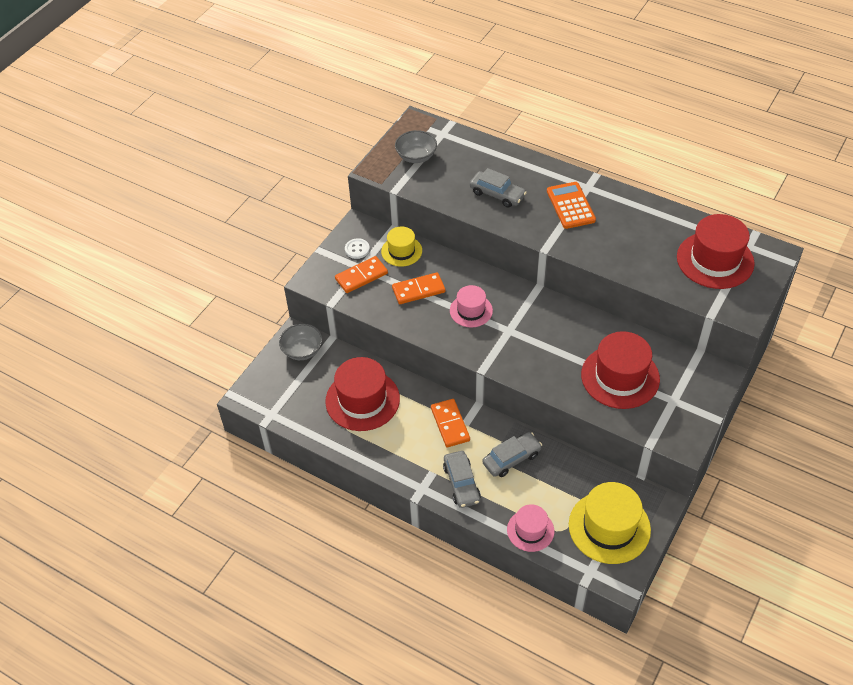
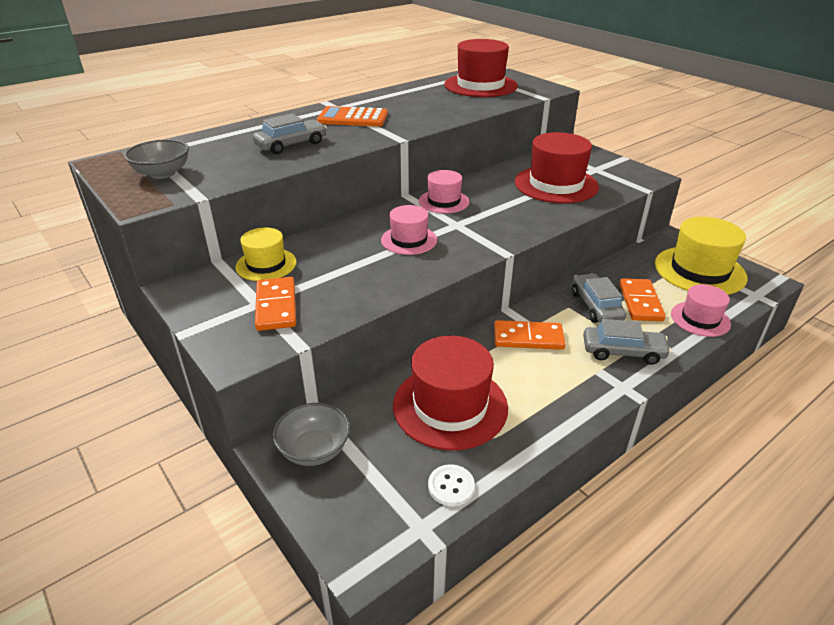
camera: 70 degrees left, 15 degrees down
(357, 249) = (222, 298): white button -> white button (451, 486)
(418, 290) = (344, 267): orange domino -> orange domino (640, 302)
(542, 312) = (444, 201): none -> pink hat

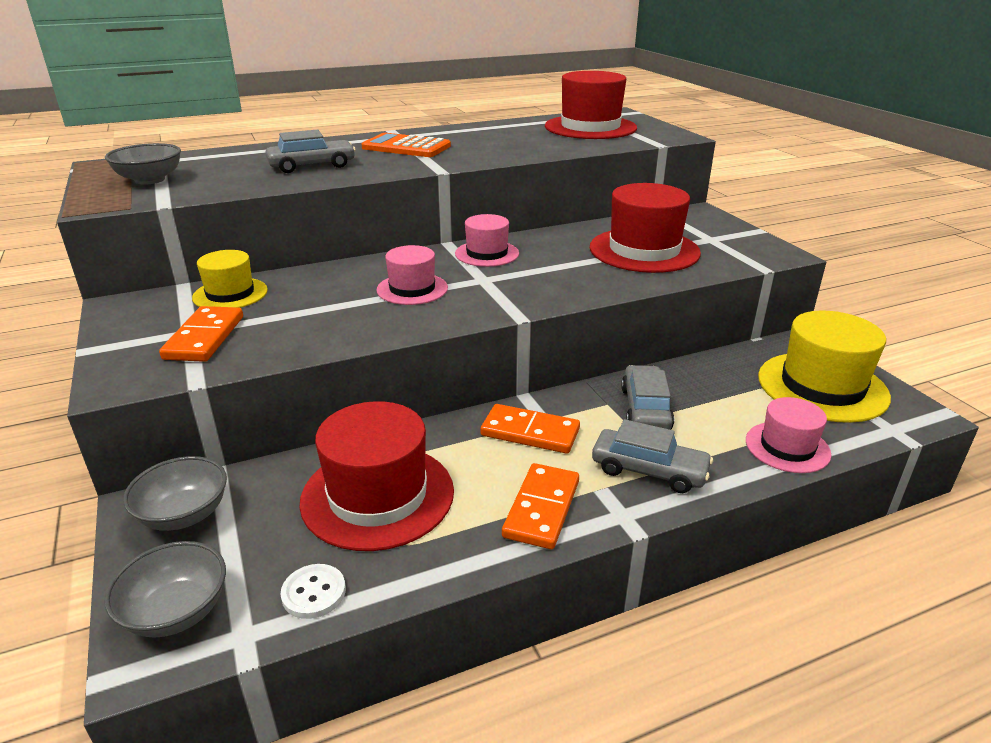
camera: 15 degrees right, 5 degrees down
(361, 522) = (176, 612): none -> grey bowl
(640, 302) = (711, 413): orange domino -> orange domino (541, 508)

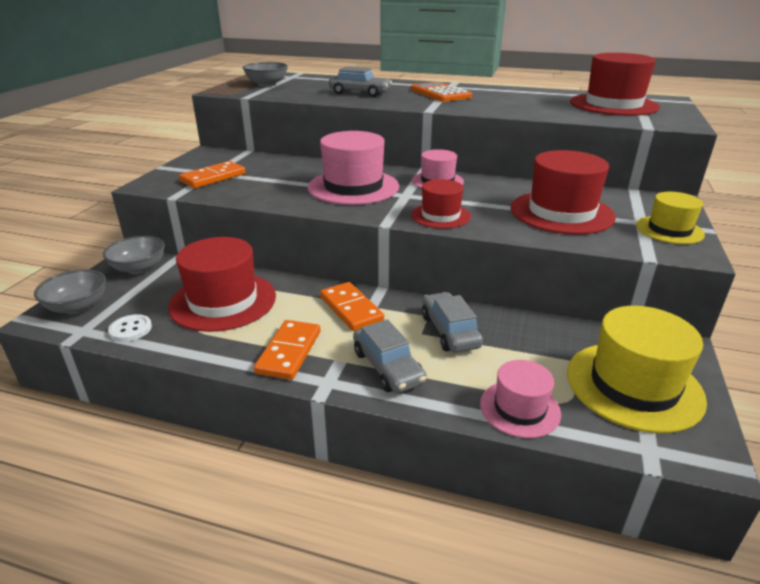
camera: 40 degrees right, 0 degrees up
(230, 294) = (260, 161): yellow hat -> yellow hat (669, 230)
(412, 289) = (353, 187): pink hat -> pink hat, size x1.72
(541, 508) = (289, 352): orange domino -> orange domino turned 45 degrees counterclockwise
(555, 290) = (440, 216): none -> red hat
(645, 409) = (450, 331): grey car -> grey car turned 60 degrees counterclockwise

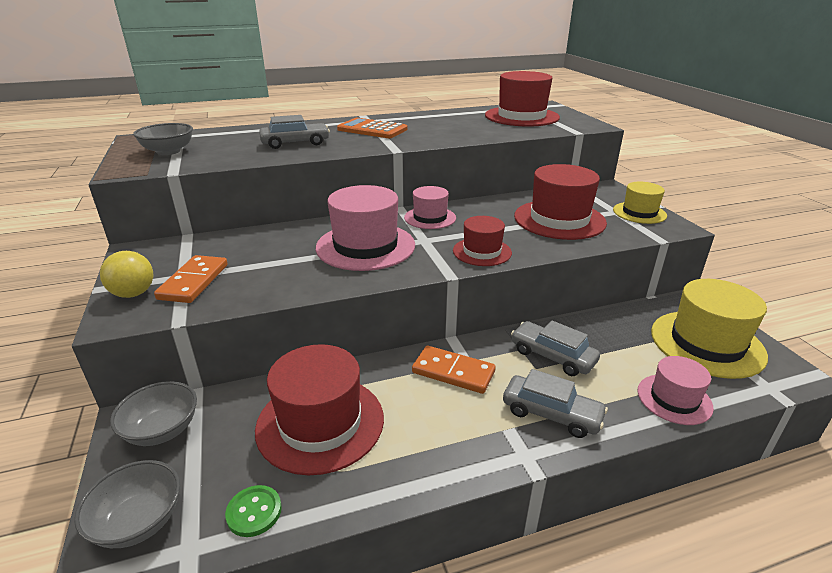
camera: 35 degrees left, 0 degrees up
(130, 329) = (254, 512): white button -> green button
(173, 174) = (133, 293): none -> yellow ball
(289, 352) = (456, 444): orange domino -> none

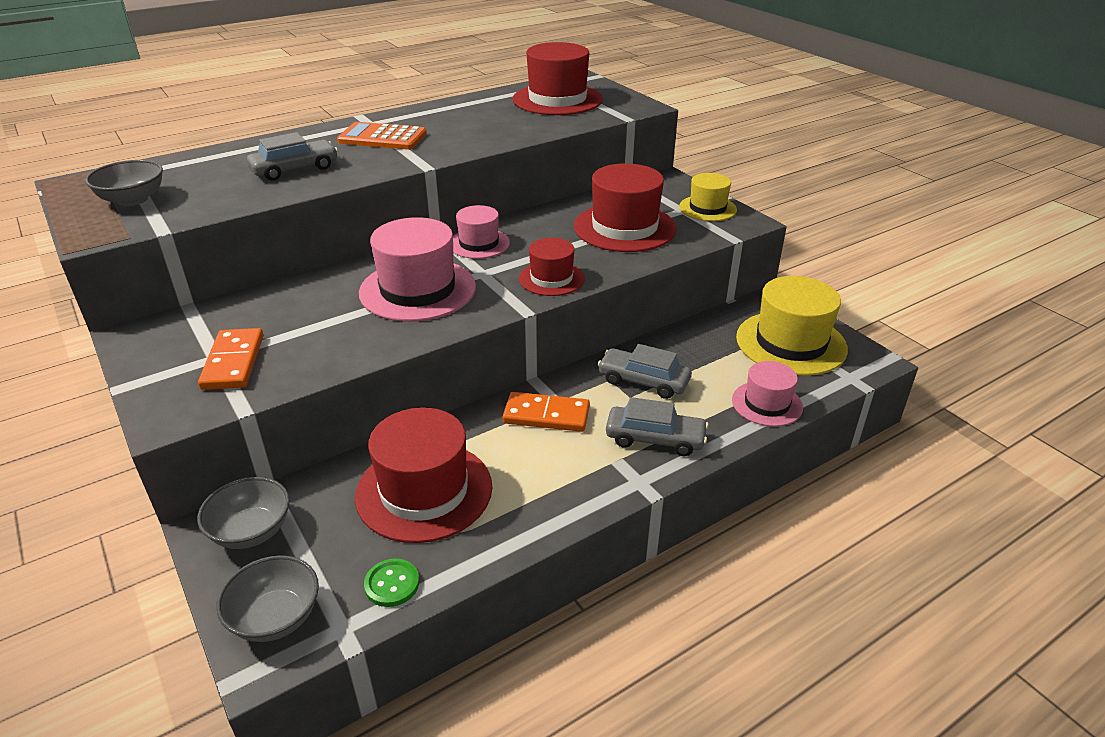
camera: 15 degrees left, 5 degrees up
(133, 293) = (167, 387): yellow ball -> none

